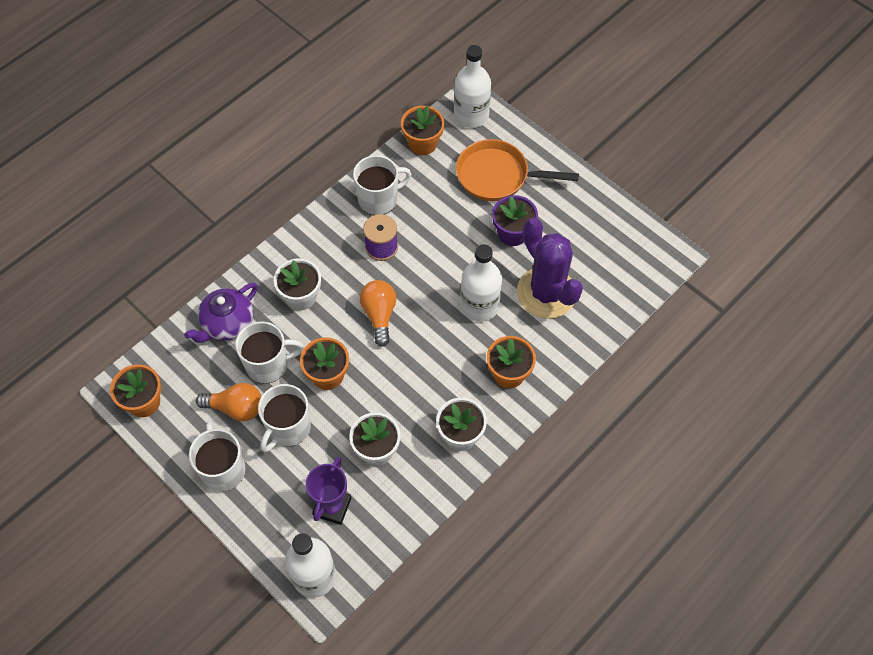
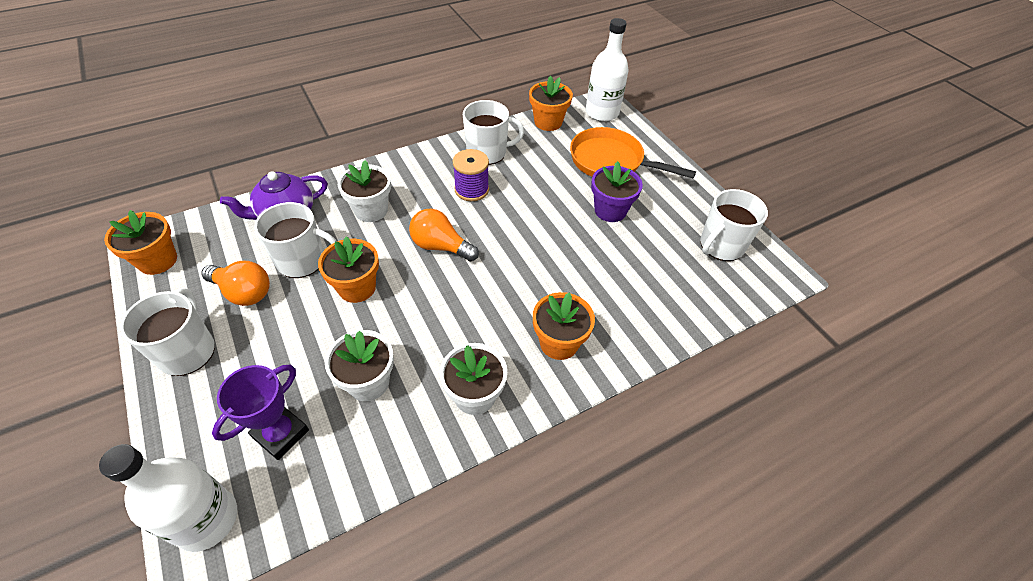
camera: 15 degrees right, 10 degrees down
(288, 428) = (284, 328): white mug -> white mug (721, 246)
(379, 315) = (441, 246): orange light bulb -> orange light bulb turned 75 degrees counterclockwise
(479, 305) = (551, 265): white bottle -> none
(546, 293) = (629, 273): purple cactus -> none

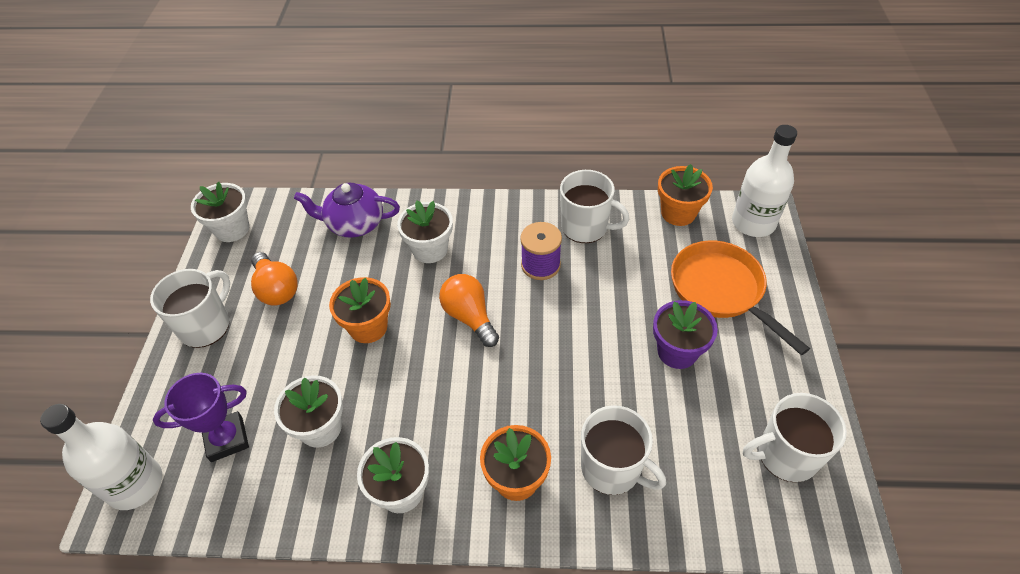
camera: 35 degrees right, 0 degrees up
(158, 260) = (232, 229): orange flower pot -> white flower pot
(302, 261) = (340, 278): white mug -> white mug (612, 468)

